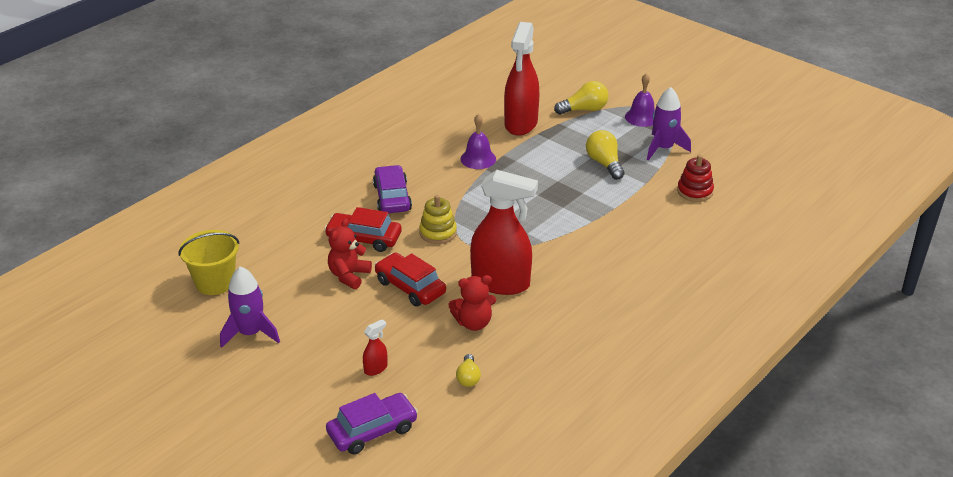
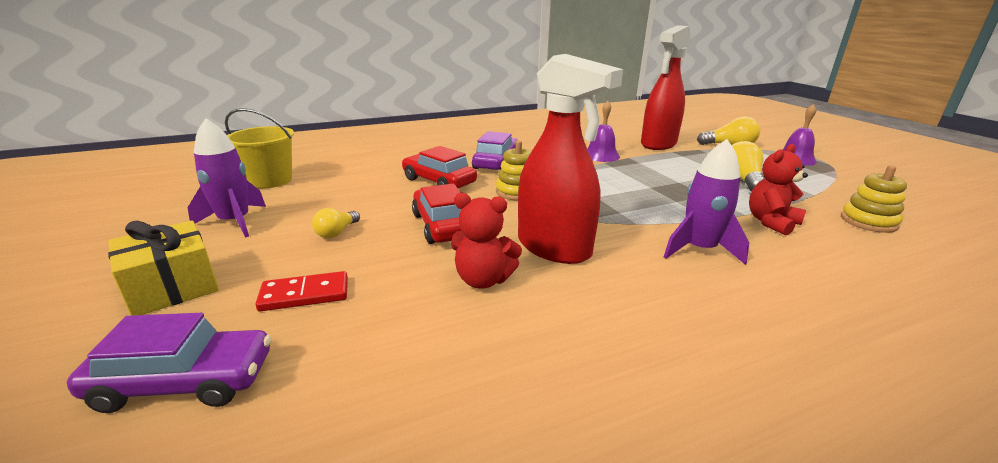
camera: 25 degrees right, 10 degrees down
(286, 392) = (172, 287): none -> yellow gift
(349, 276) = (391, 202): red teddy bear -> red teddy bear (771, 222)
(376, 368) = (305, 295): red spray bottle -> red domino
(468, 378) = (410, 349): yellow light bulb -> yellow light bulb (337, 232)
(663, 148) = (821, 182): purple rocket -> purple rocket (699, 249)
(695, 191) = (868, 222): red stacking toy -> yellow stacking toy

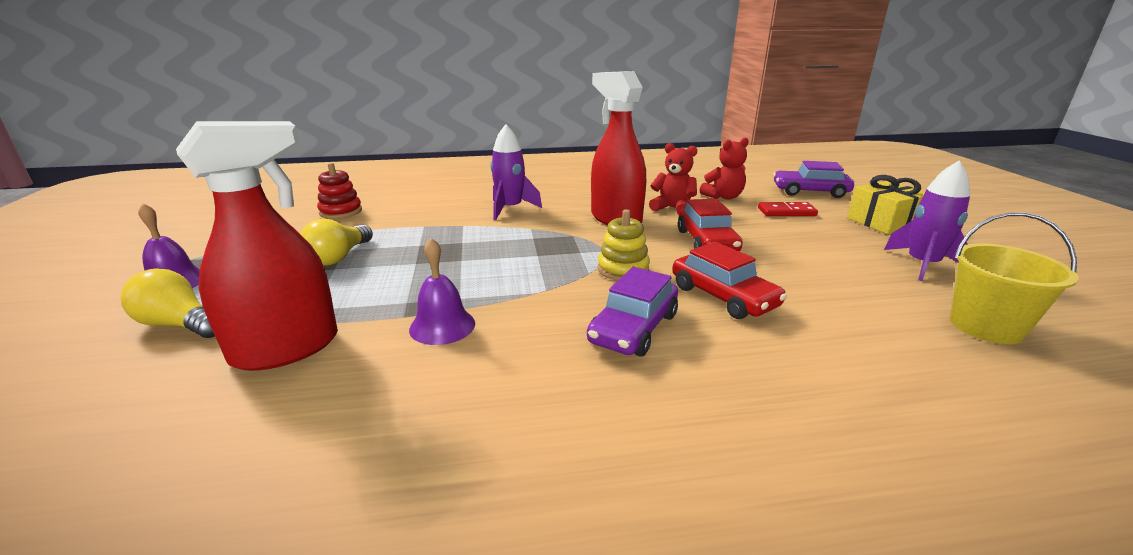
camera: 165 degrees left, 0 degrees up
(337, 232) = (803, 245): yellow light bulb -> none
(771, 222) = (418, 218): red teddy bear -> red teddy bear (723, 197)
(868, 222) = (341, 211): yellow stacking toy -> red stacking toy

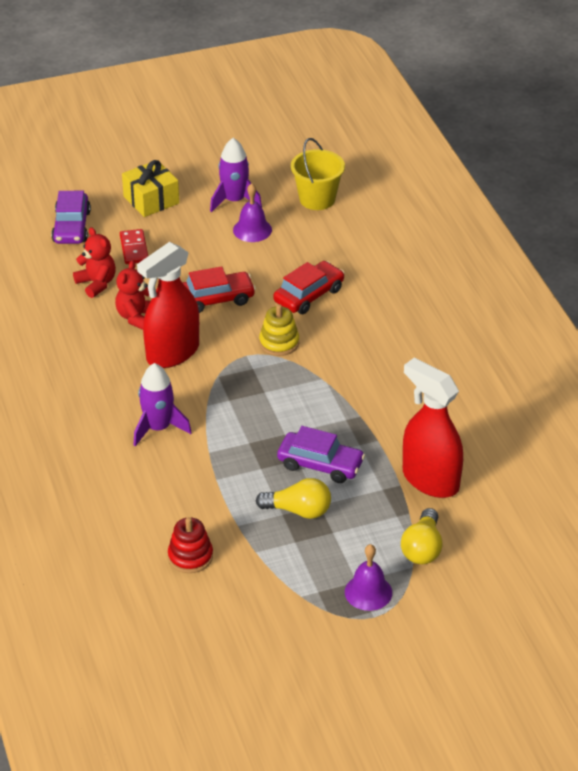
camera: 100 degrees left, 15 degrees up
(442, 326) = (384, 418): purple bell -> purple bell (252, 230)
(633, 328) = (361, 334): purple car -> purple car (320, 464)

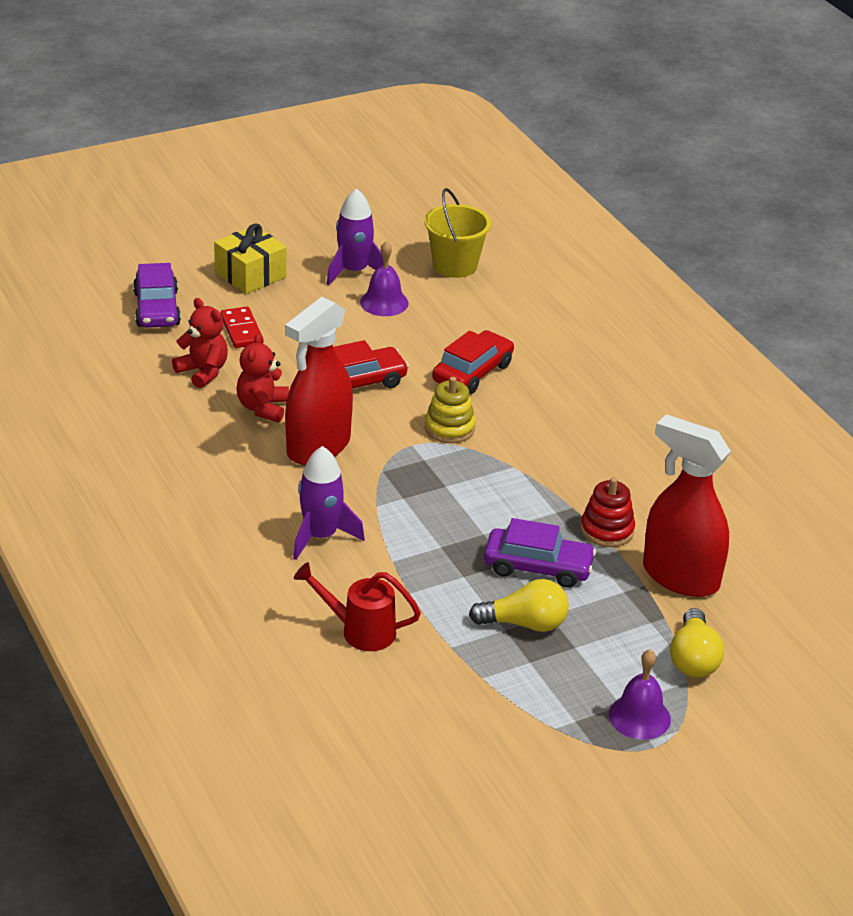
camera: 10 degrees left, 5 degrees down
(171, 507) = (359, 631): none -> red watering can
(190, 556) = (399, 689): red stacking toy -> red stacking toy (607, 530)

